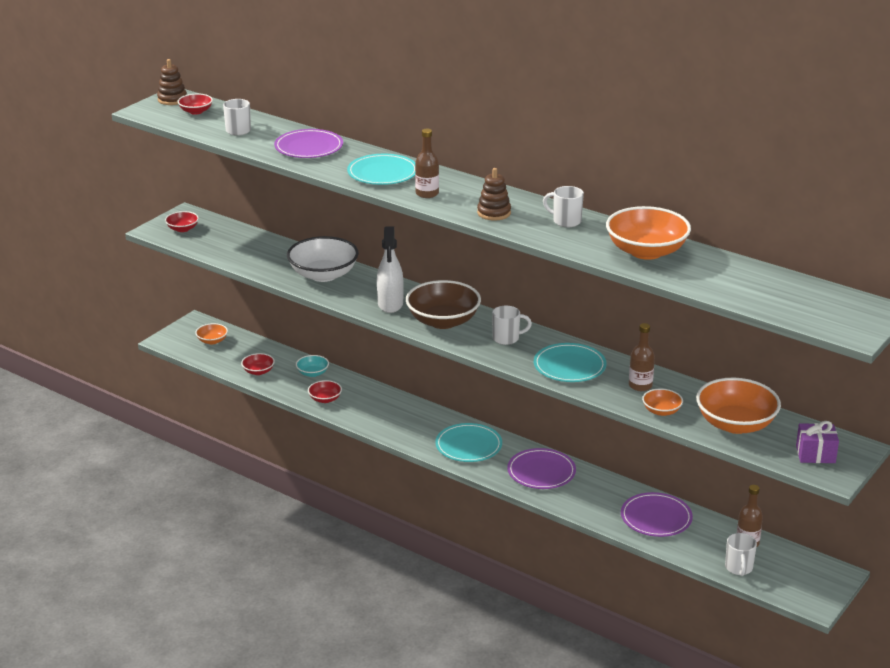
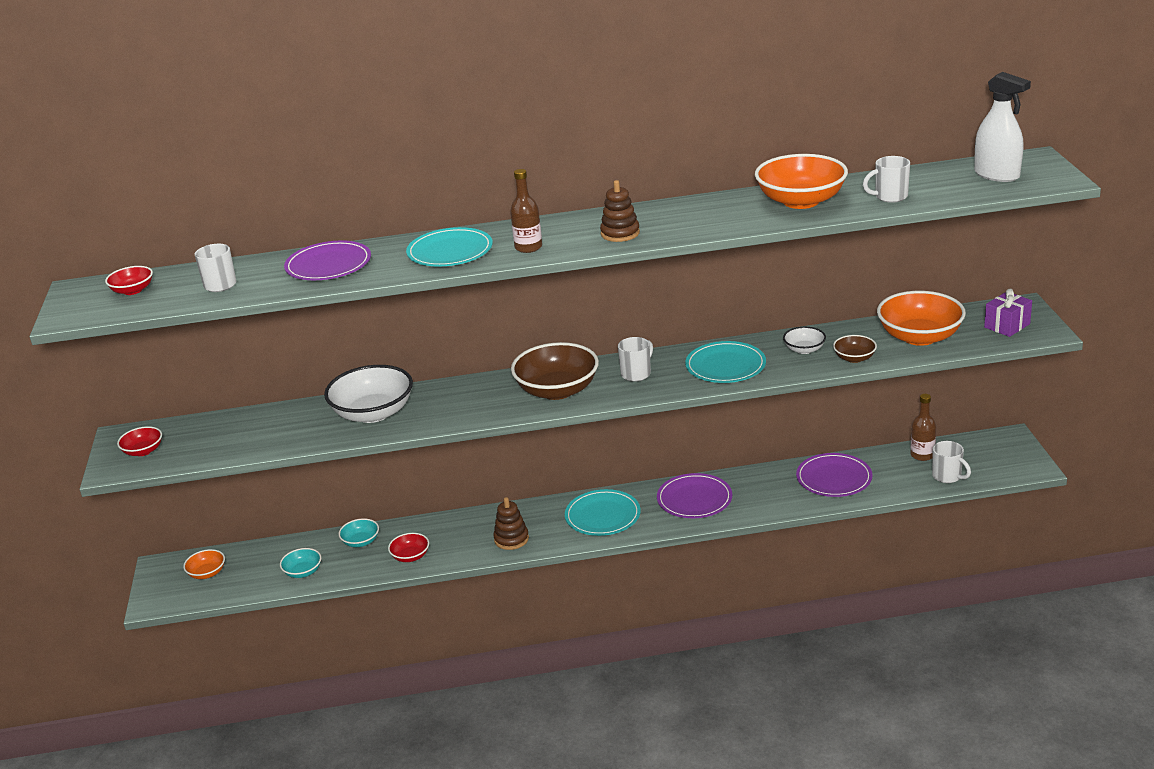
camera: 40 degrees left, 0 degrees up
(172, 99) = (80, 292): brown stacking toy -> brown stacking toy (511, 539)
(258, 371) = (303, 572): red bowl -> turquoise bowl
(390, 304) = (484, 403): white spray bottle -> white spray bottle (997, 175)
(566, 221) = (691, 211): white mug -> white mug (890, 197)
(640, 386) = (804, 349): brown bottle -> white bowl
(661, 411) = (854, 358): orange bowl -> brown bowl

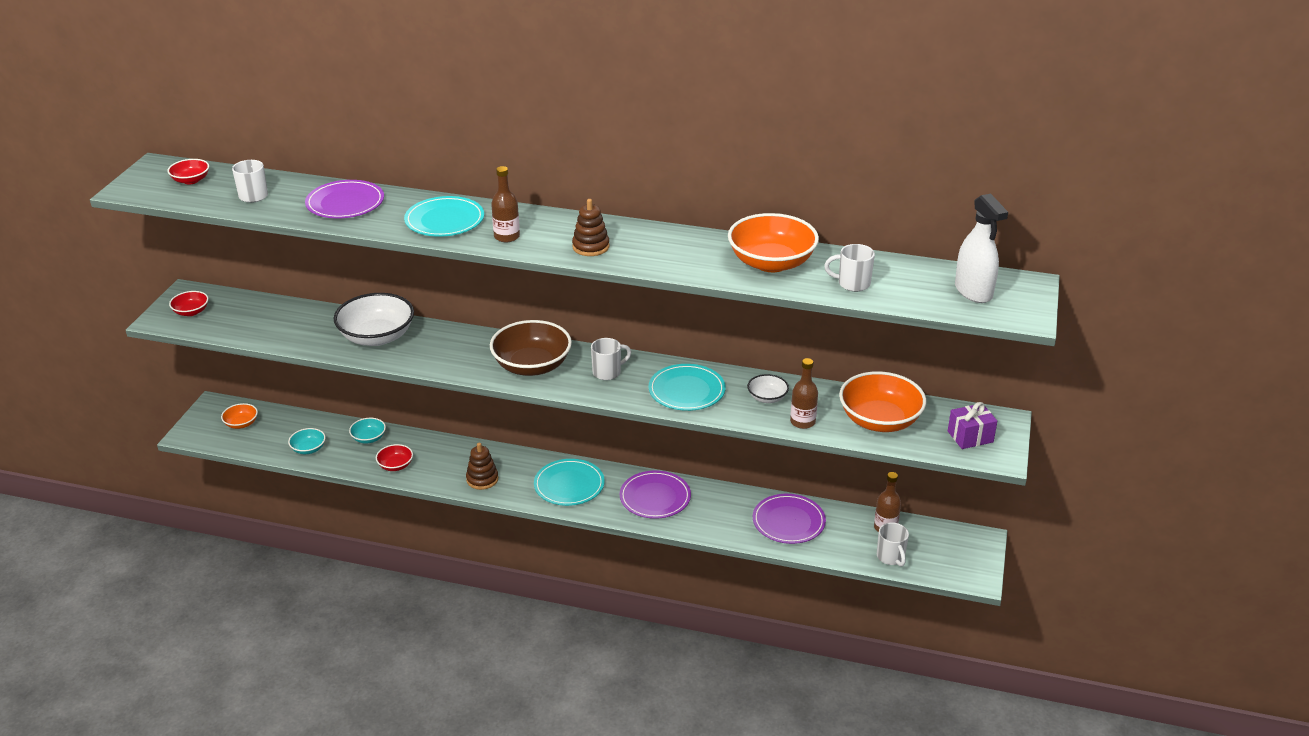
camera: 20 degrees right, 5 degrees up
(854, 358) = (802, 422): brown bowl -> brown bottle

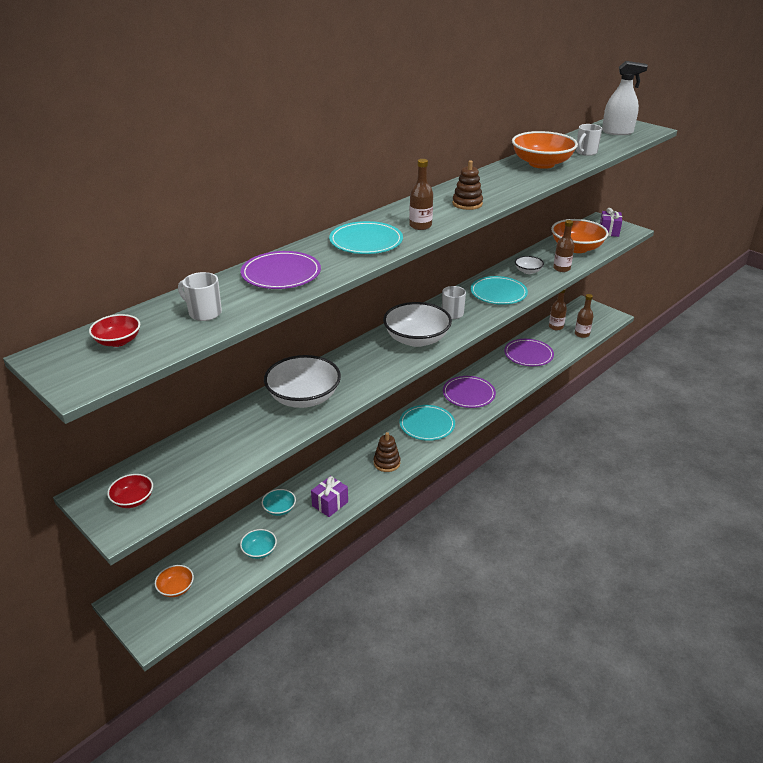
camera: 60 degrees left, 0 degrees up
(395, 465) = (330, 504): red bowl -> purple gift
(532, 366) = (416, 339): brown bowl -> white bowl
(891, 557) = (582, 334): white mug -> brown bottle

